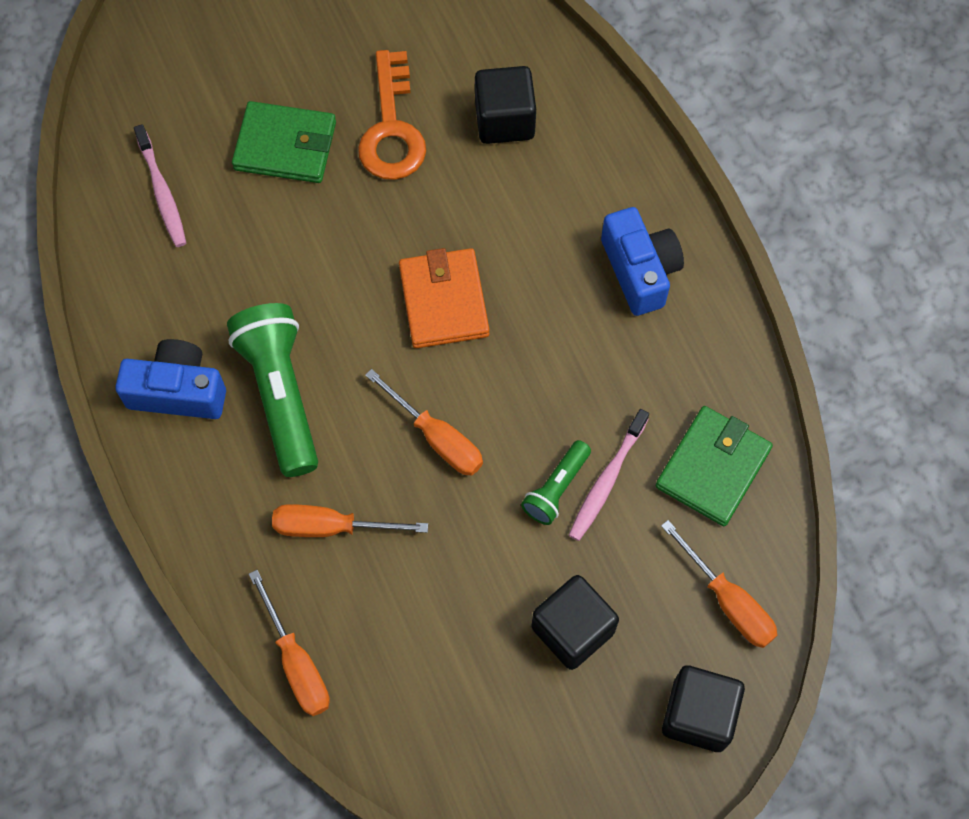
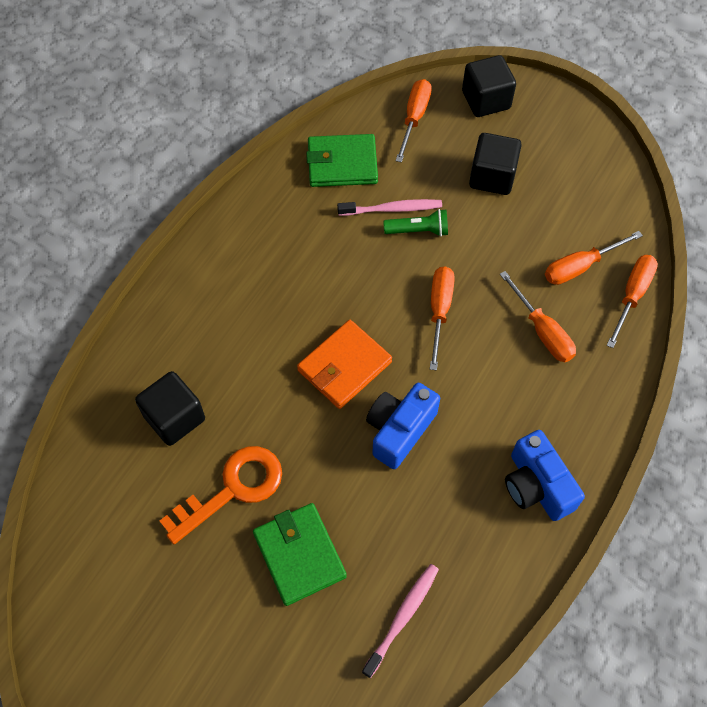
camera: 125 degrees left, 5 degrees down
(280, 394) = (486, 420): green flashlight -> none
(376, 634) = (580, 267): none -> orange screwdriver
(640, 271) = (238, 269): blue camera -> blue camera (399, 430)

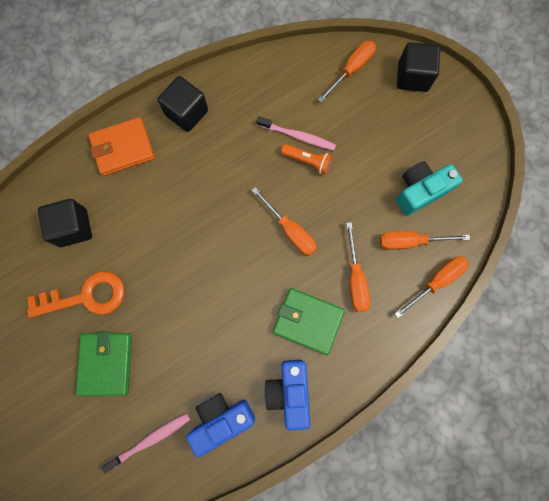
camera: 25 degrees right, 15 degrees up
(342, 164) = (280, 85): green wallet -> green wallet (308, 321)
(344, 366) = (203, 242): orange wallet -> orange wallet (123, 148)
(399, 430) = (216, 306): blue camera -> blue camera (221, 419)
(418, 230) = (308, 161): green flashlight -> orange flashlight
(439, 311) = (290, 230): orange screwdriver -> orange screwdriver turned 105 degrees clockwise
(492, 177) = (384, 142): black cube -> black cube (186, 113)
(561, 211) = (420, 191): none -> turquoise camera

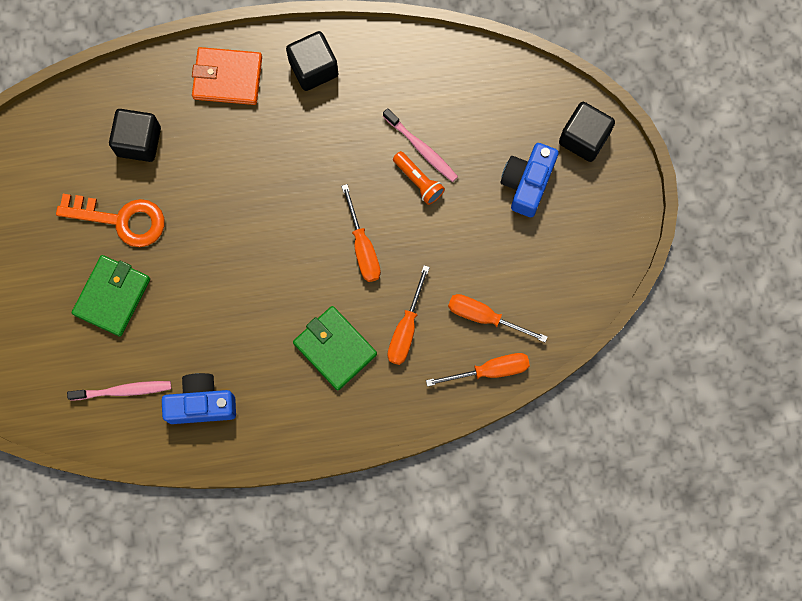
camera: 25 degrees right, 0 degrees up
(289, 391) = (281, 409): blue camera -> blue camera (527, 183)
(351, 70) = (519, 99): orange screwdriver -> none
(420, 191) = (524, 268): turquoise camera -> none

